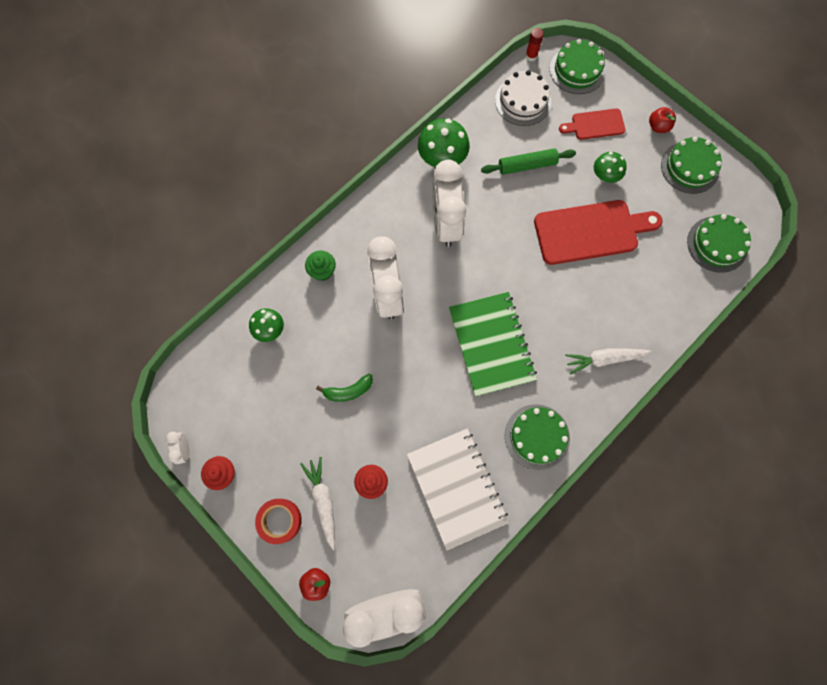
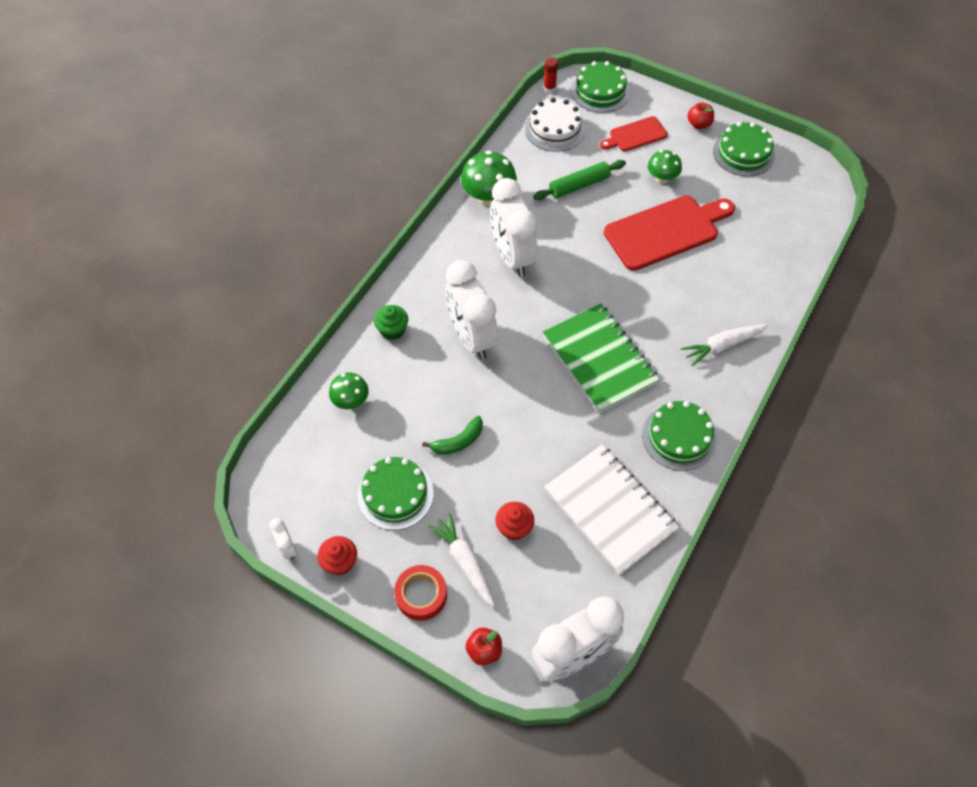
camera: 15 degrees left, 15 degrees down
(717, 244) = (796, 215): green cake -> green cake (395, 494)

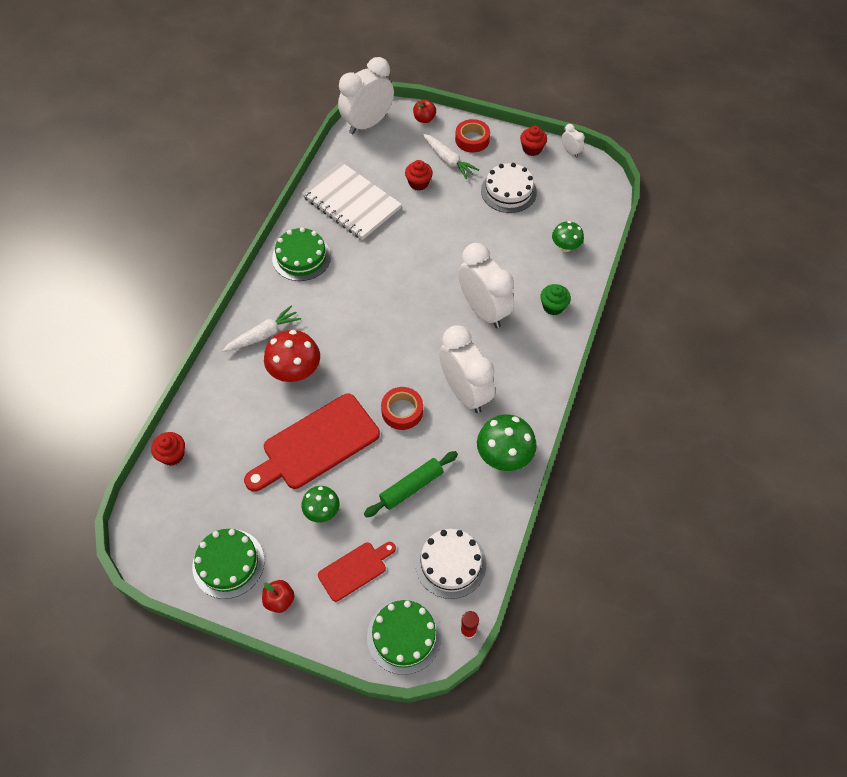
camera: 170 degrees right, 0 degrees up
(395, 494) = (508, 191): green cake -> white cake
(458, 441) = (472, 230): green banana -> none
(578, 248) = (402, 411): none -> red tape
(599, 359) = (370, 308): green notebook -> none
(686, 301) = (295, 371): none -> red mushroom
(806, 241) = (172, 455): none -> red cupcake

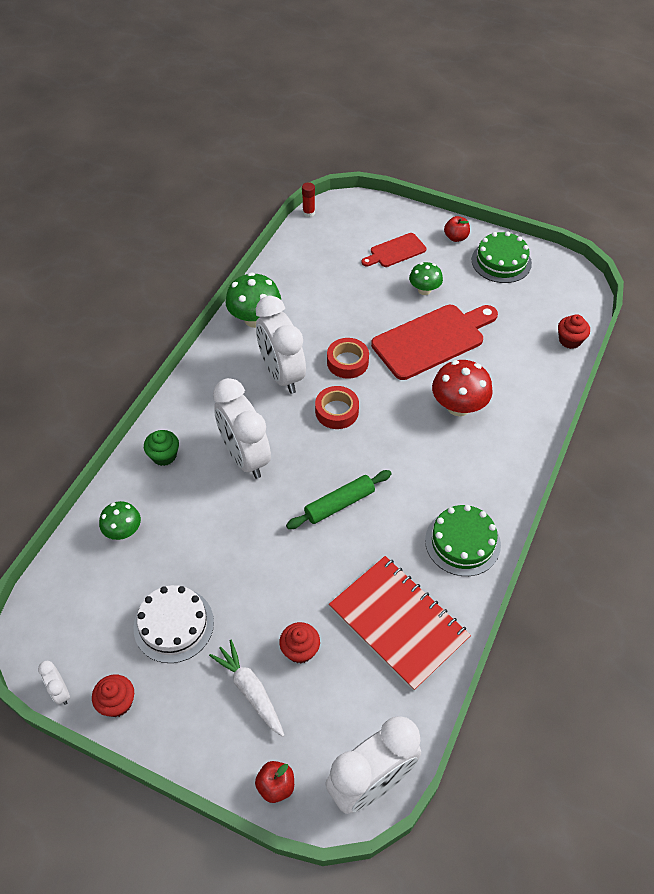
camera: 175 degrees left, 5 degrees down
(263, 335) = (498, 447): white carrot -> none
(351, 203) = (398, 623): white notebook -> red notebook
(404, 636) = (358, 213): green cake -> none
(411, 487) = (344, 302): green rolling pin -> green rolling pin (339, 504)
(450, 563) = (316, 250): white cake -> none
(472, 139) = (205, 731): red tape -> red tape (337, 411)

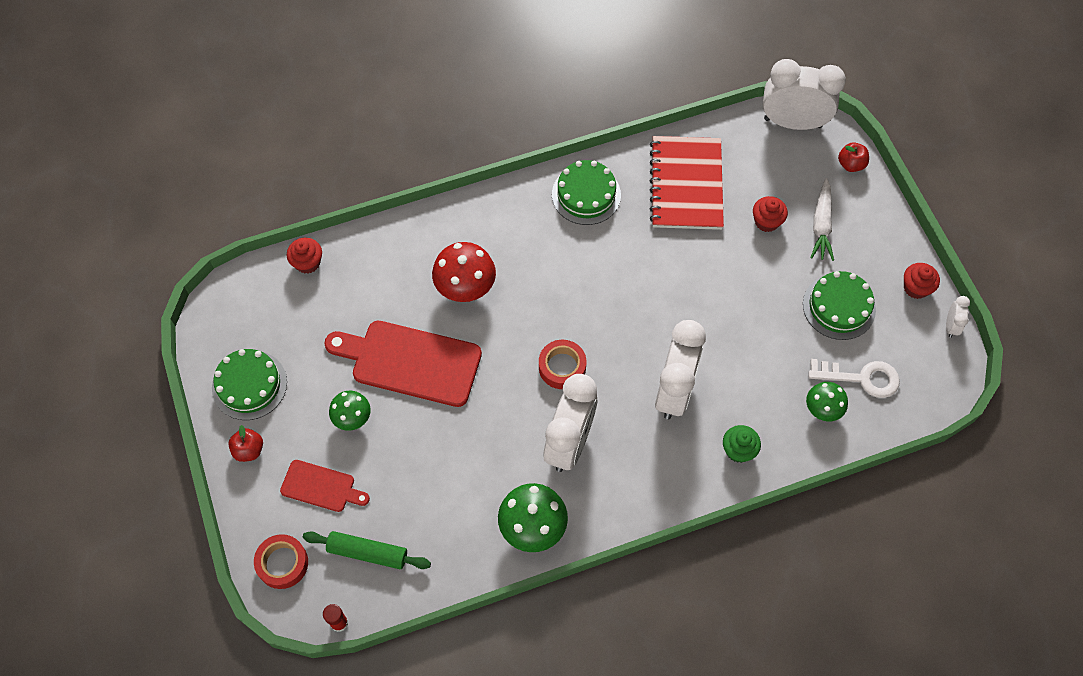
camera: 135 degrees left, 10 degrees up
(110, 579) = (861, 378): none -> white key
(173, 624) = (839, 307): white cake -> green cake
(339, 504) = (641, 292): green rolling pin -> green rolling pin (368, 553)
(347, 362) = (503, 405): red tape -> red tape (282, 563)

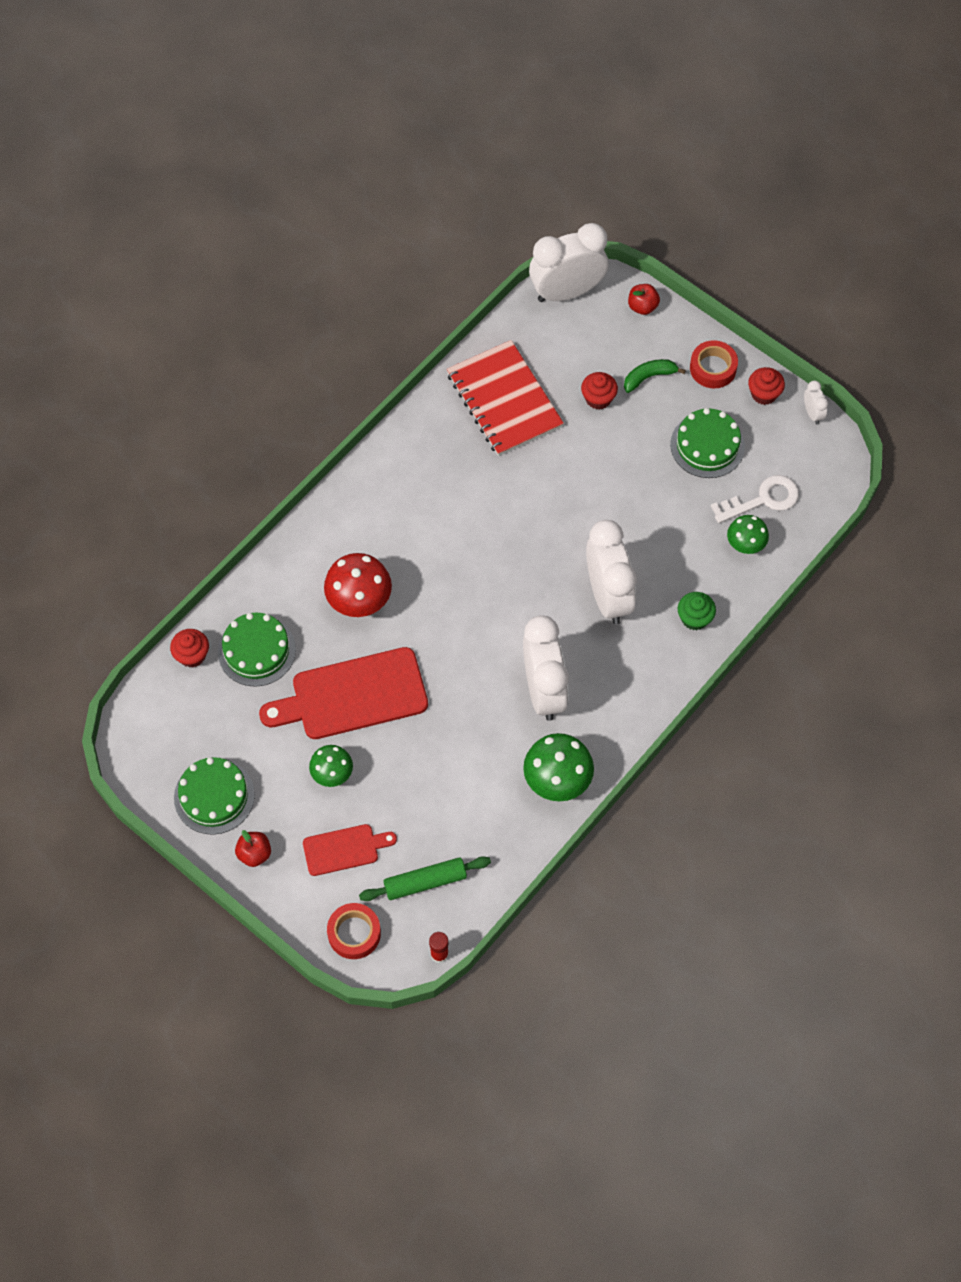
camera: 30 degrees left, 0 degrees up
(562, 367) = (495, 627): red tape -> red tape (713, 368)
(586, 194) = (417, 456): green cake -> green cake (256, 650)
(821, 225) = (649, 377): white carrot -> green banana

